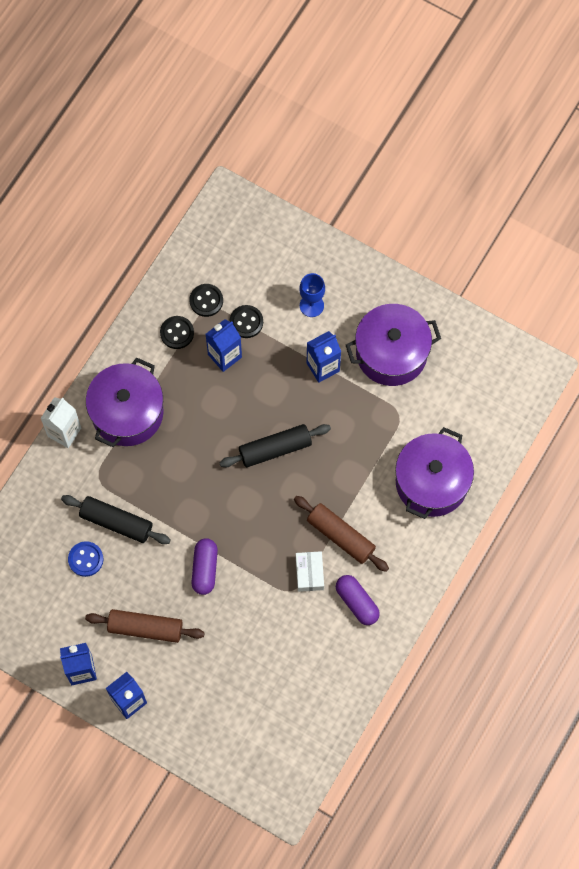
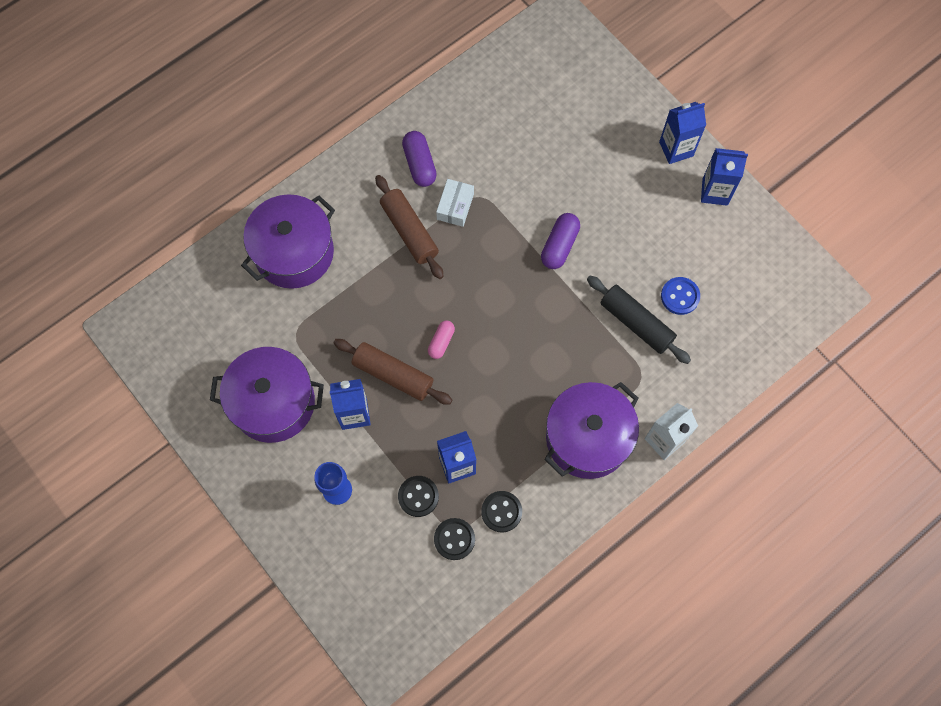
camera: 160 degrees left, 0 degrees up
(145, 628) = (638, 210): brown rolling pin -> brown rolling pin (393, 375)
(275, 449) = (441, 342): black rolling pin -> pink capsule

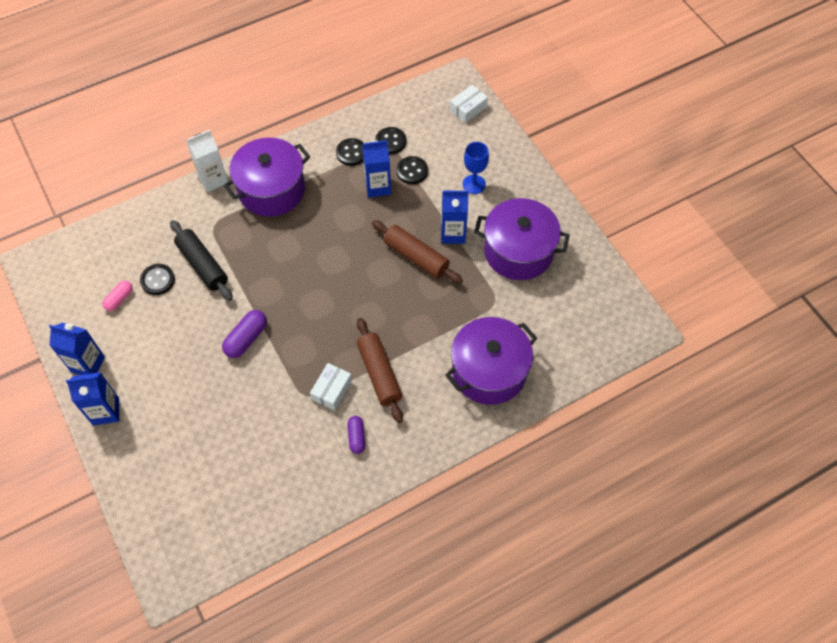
camera: 170 degrees left, 10 degrees down
(359, 615) = (468, 108): none -> white box
(419, 164) = (356, 437): purple capsule -> purple capsule, size x0.66
(441, 342) = (370, 275): pink capsule -> pink capsule (119, 299)
(680, 296) = (158, 280): blue button -> black button

